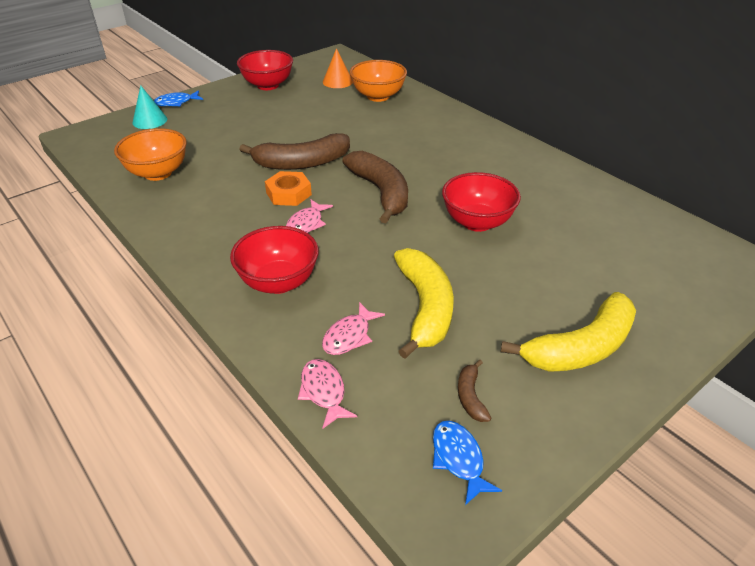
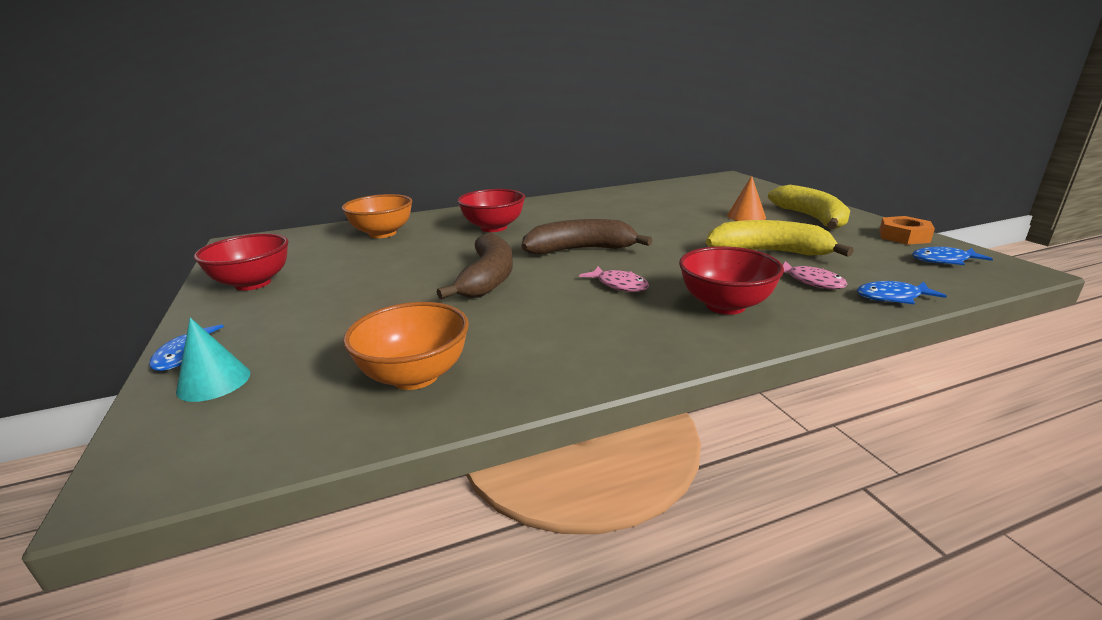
camera: 70 degrees left, 15 degrees down
(288, 194) = (551, 289): orange nut -> orange nut (904, 236)
(324, 392) = (892, 297): pink fish -> blue fish
(337, 81) = (314, 247): orange cone -> orange cone (746, 216)
(470, 396) = (875, 250): brown banana -> none
(477, 222) = (650, 224): red bowl -> red bowl (493, 228)

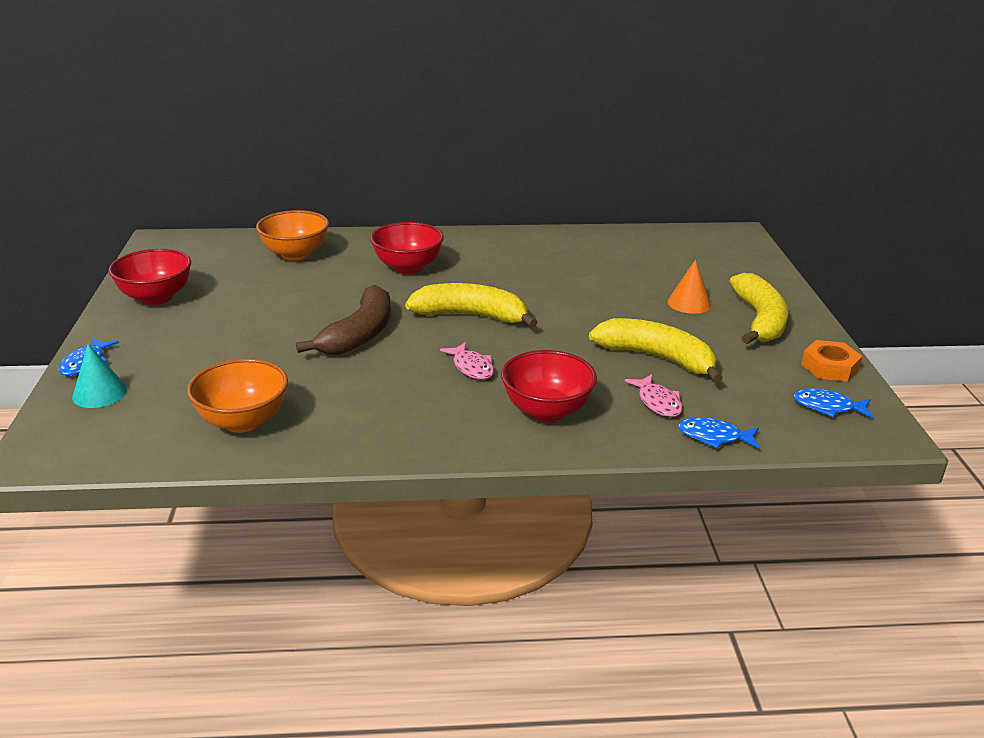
camera: 15 degrees right, 5 degrees up
(580, 250) = (471, 316): brown banana -> yellow banana

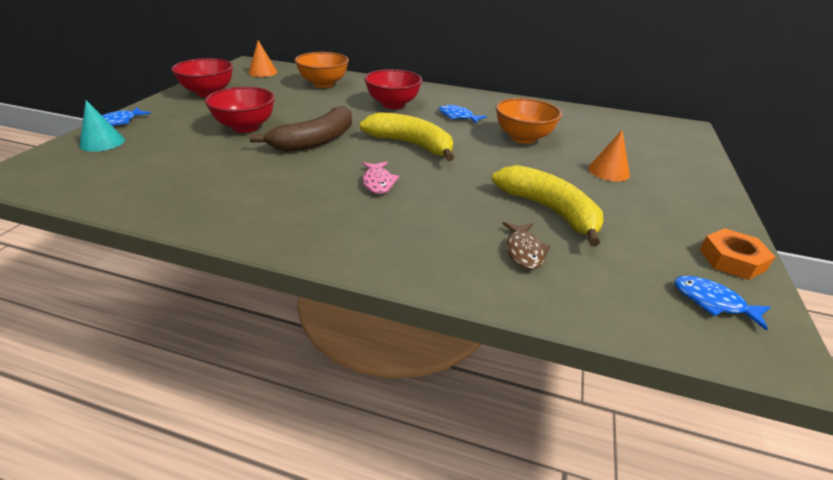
camera: 20 degrees right, 5 degrees up
(196, 251) = (262, 72): none -> orange cone
(243, 421) = (168, 183): orange bowl -> orange bowl (523, 138)
(546, 411) = (412, 233): red bowl -> red bowl (245, 127)
(658, 402) = (524, 251): pink fish -> brown fish
(714, 437) = (562, 301): blue fish -> blue fish (458, 116)
(759, 320) = (672, 199): yellow banana -> none

